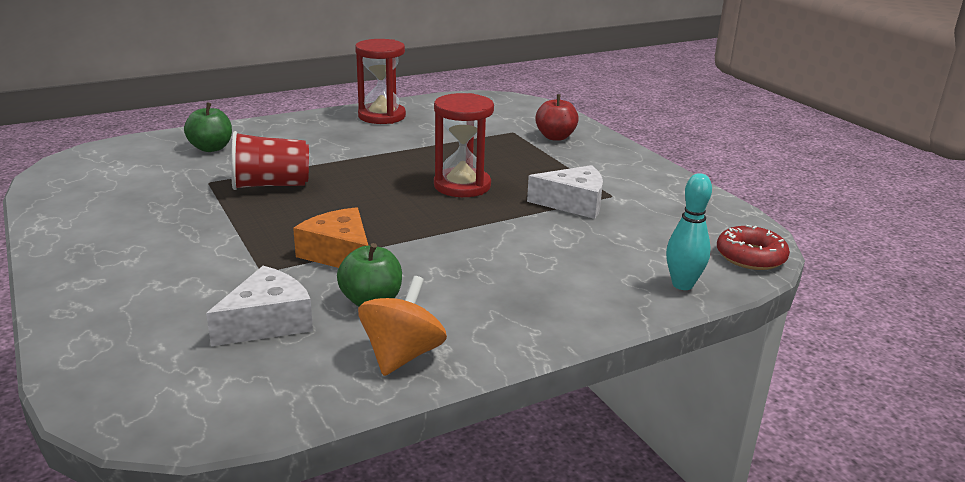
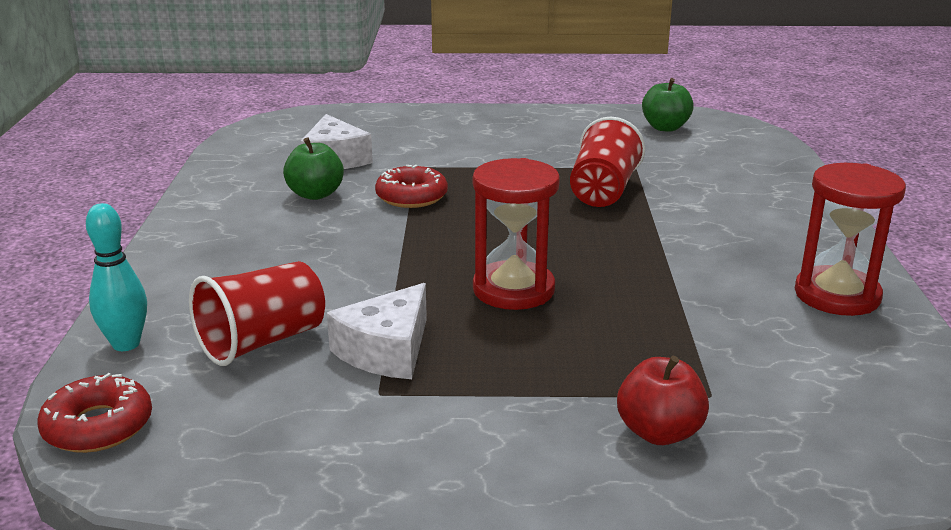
camera: 120 degrees right, 0 degrees up
(211, 148) = (739, 177): green apple -> green apple (665, 127)
(339, 254) = (411, 196): orange cheese -> red donut
(402, 355) = (228, 190): orange spinning top -> none
(615, 240) = (262, 342): none -> red cup

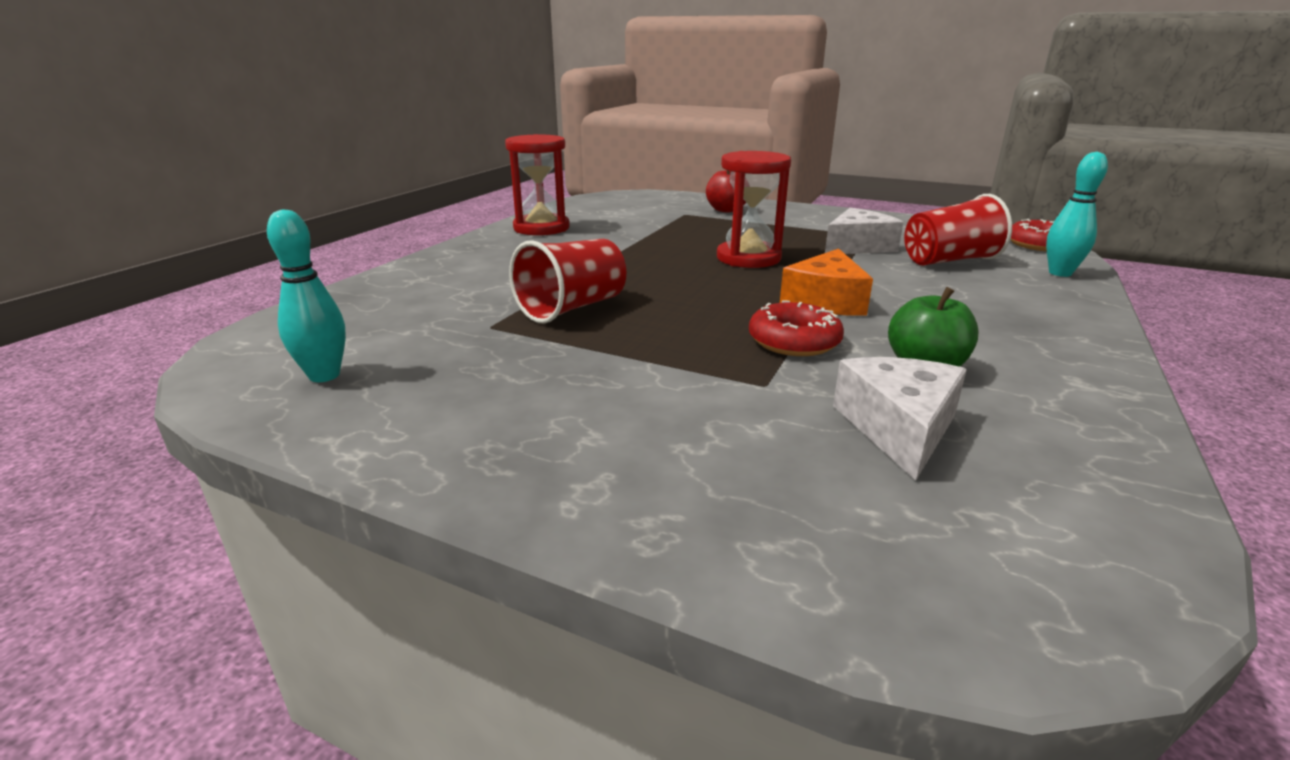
camera: 155 degrees left, 0 degrees up
(400, 240) = (825, 301): none -> orange cheese
(665, 127) = (324, 375): green apple -> turquoise bowling pin

